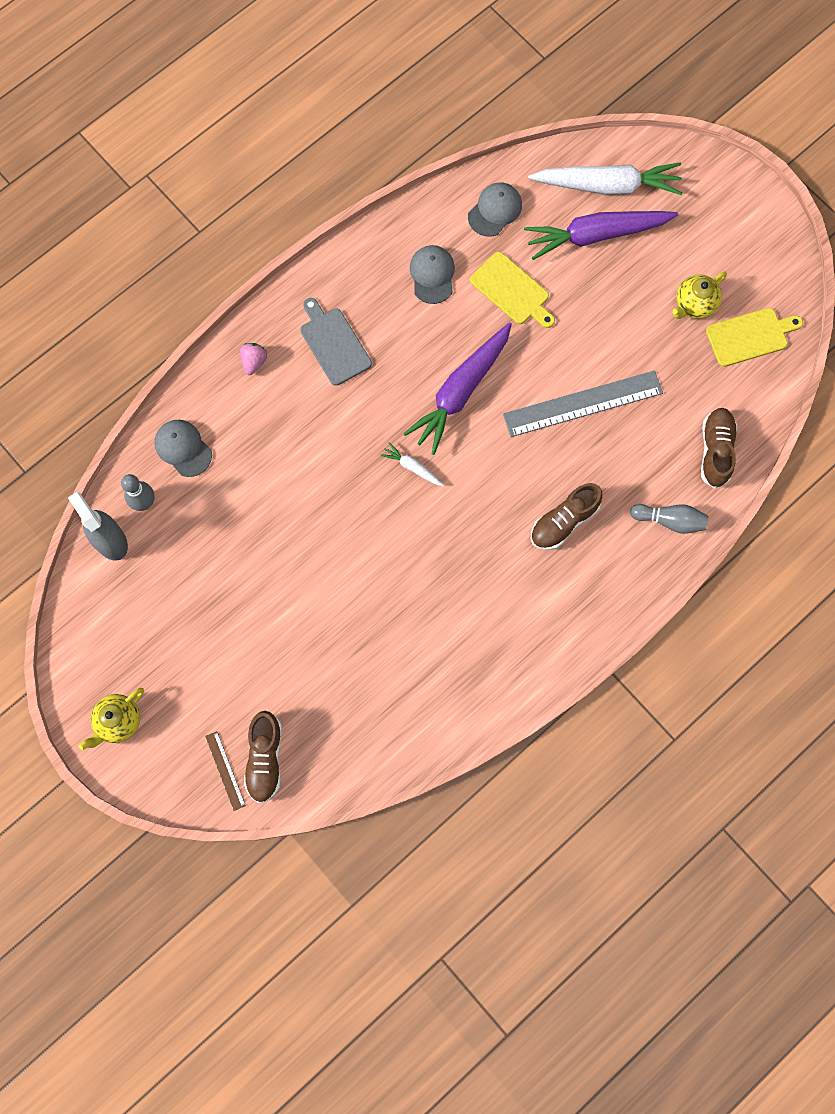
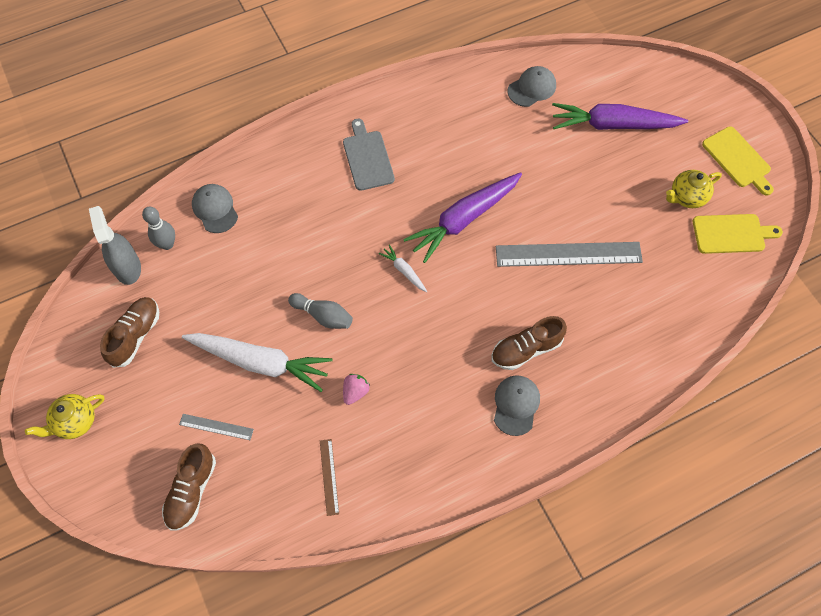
camera: 15 degrees right, 10 degrees down
(225, 770) = (152, 492): brown ruler -> brown ruler (329, 476)
(254, 362) = (297, 157): pink strawberry -> pink strawberry (355, 392)
(267, 687) = (216, 426): none -> grey ruler
(432, 275) = (466, 124): grey cap -> grey cap (516, 405)
(512, 291) = (529, 151): yellow cutting board -> yellow cutting board (737, 159)
(608, 186) = (632, 90): white carrot -> white carrot (261, 362)
(669, 520) = (624, 372): grey bowling pin -> grey bowling pin (323, 316)
(715, 451) = (680, 322): brown shoe -> brown shoe (135, 335)

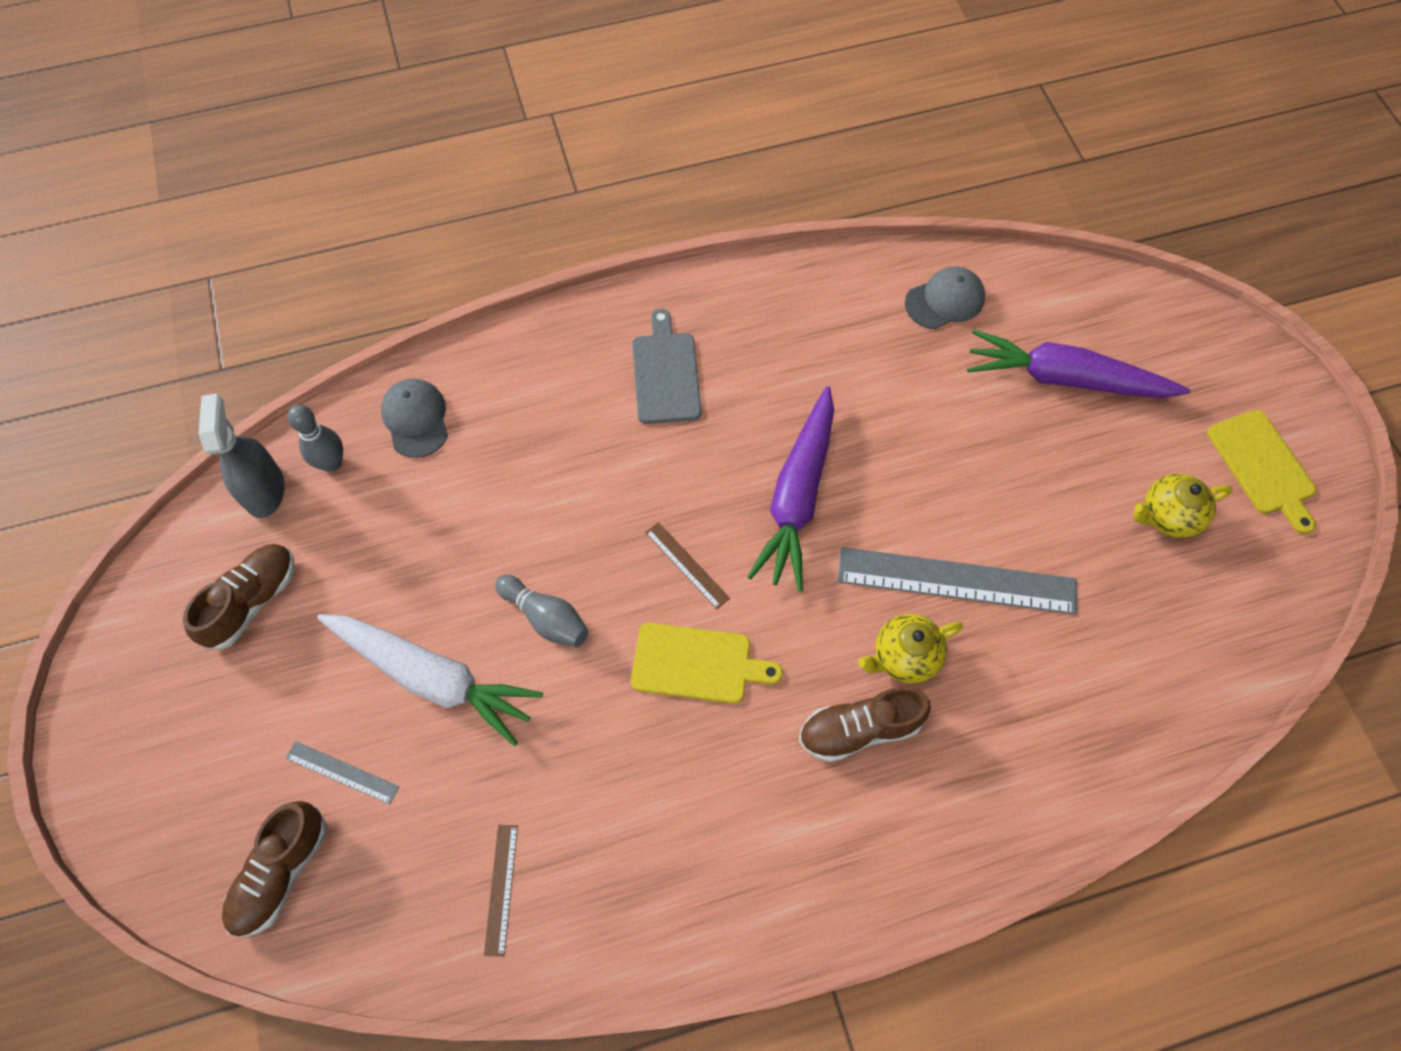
camera: 10 degrees right, 0 degrees up
(75, 422) = (130, 725): yellow teapot -> yellow teapot (904, 657)
(355, 392) = (571, 753): pink strawberry -> none
(404, 271) = (687, 565): white carrot -> brown ruler
(463, 220) = (797, 497): purple carrot -> purple carrot turned 45 degrees counterclockwise
(516, 405) = (826, 822): grey cap -> none
(731, 234) = (1233, 590): yellow cutting board -> yellow cutting board (697, 664)

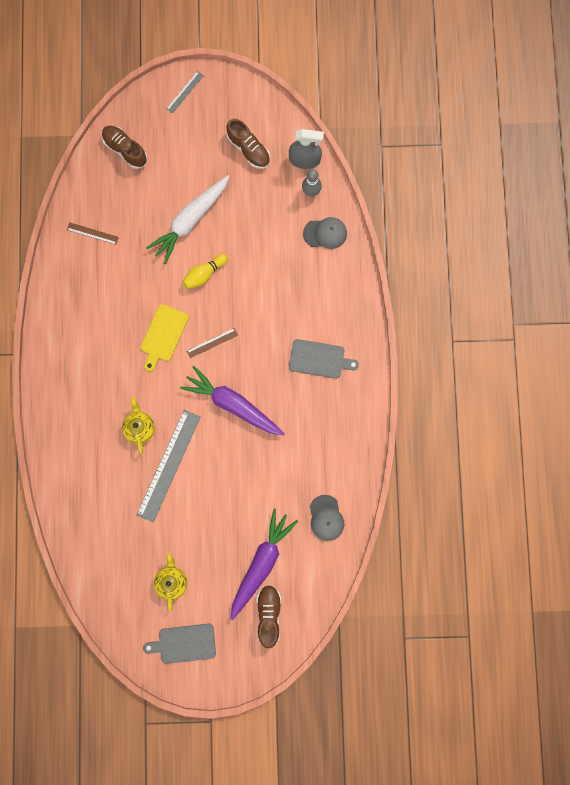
camera: 105 degrees right, 15 degrees up
(342, 772) = (159, 178): grey ruler -> grey ruler (185, 92)
(546, 617) = (204, 274): grey bowling pin -> yellow bowling pin
(859, 729) = (113, 397): brown shoe -> brown shoe (268, 614)
(1262, 466) = (184, 643): yellow cutting board -> grey cutting board

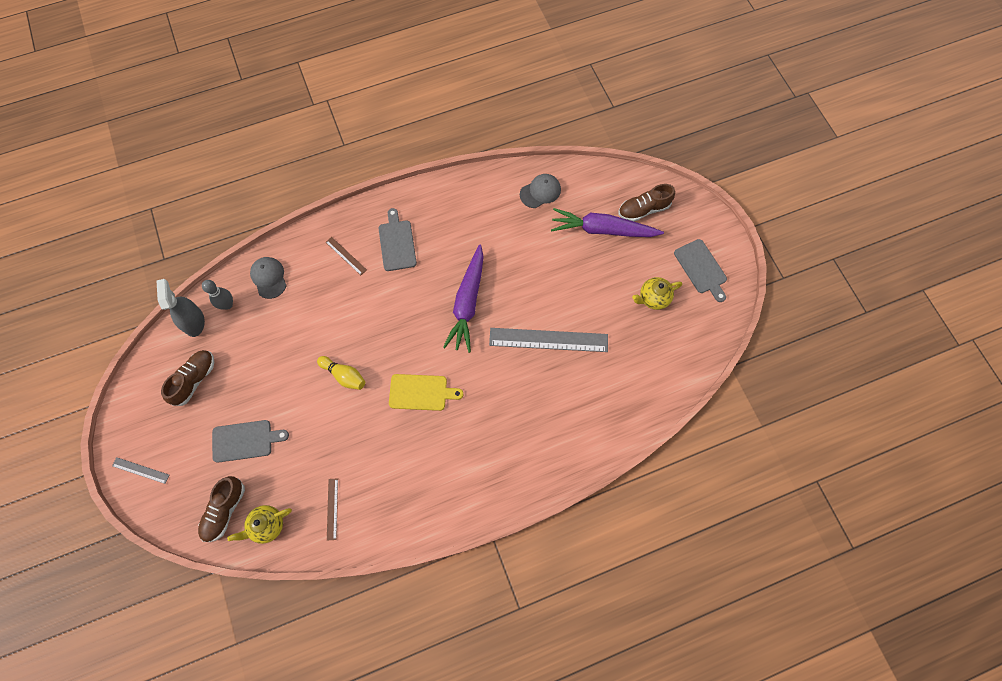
camera: 110 degrees left, 10 degrees down
(139, 428) = (523, 380): yellow teapot -> yellow teapot (267, 525)
(177, 178) = (245, 441): none -> grey cutting board
(190, 221) = (290, 410): white carrot -> none
(212, 343) = (413, 343): brown ruler -> brown ruler (346, 256)

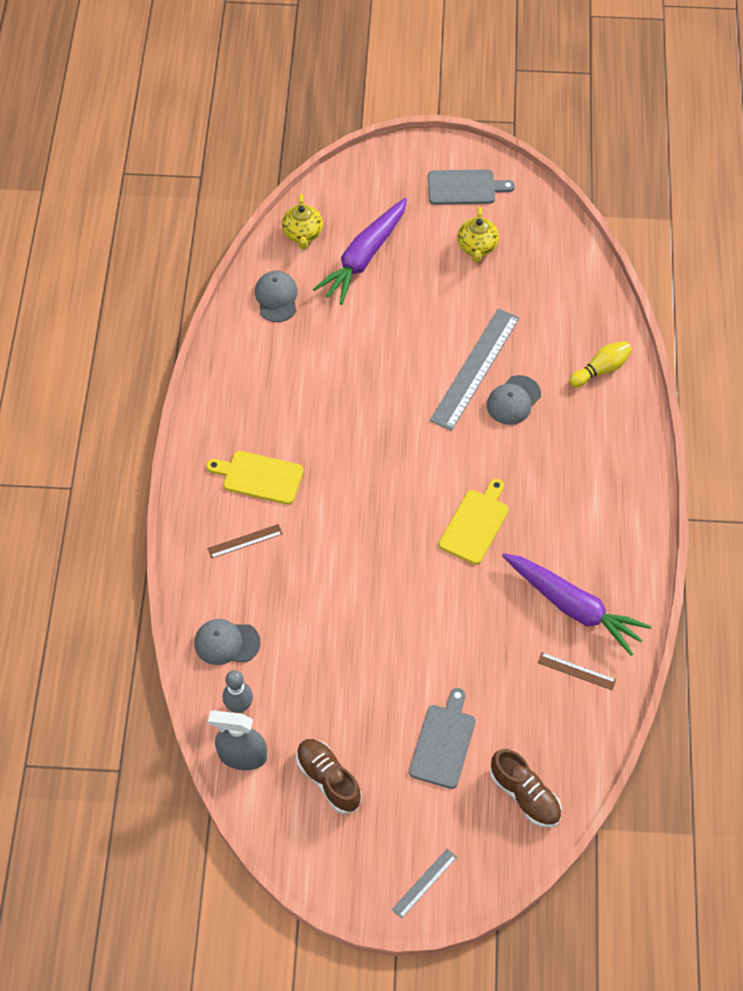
camera: 65 degrees left, 10 degrees down
(267, 525) = (565, 751): yellow teapot -> yellow teapot (303, 234)
(344, 375) = (411, 600): yellow bowling pin -> yellow bowling pin (601, 369)
(397, 243) = (259, 477): grey cutting board -> yellow cutting board
(467, 303) = (385, 432): purple carrot -> purple carrot (574, 607)
(534, 376) = (513, 400): none -> grey cap
(643, 209) = (360, 207): brown shoe -> none

